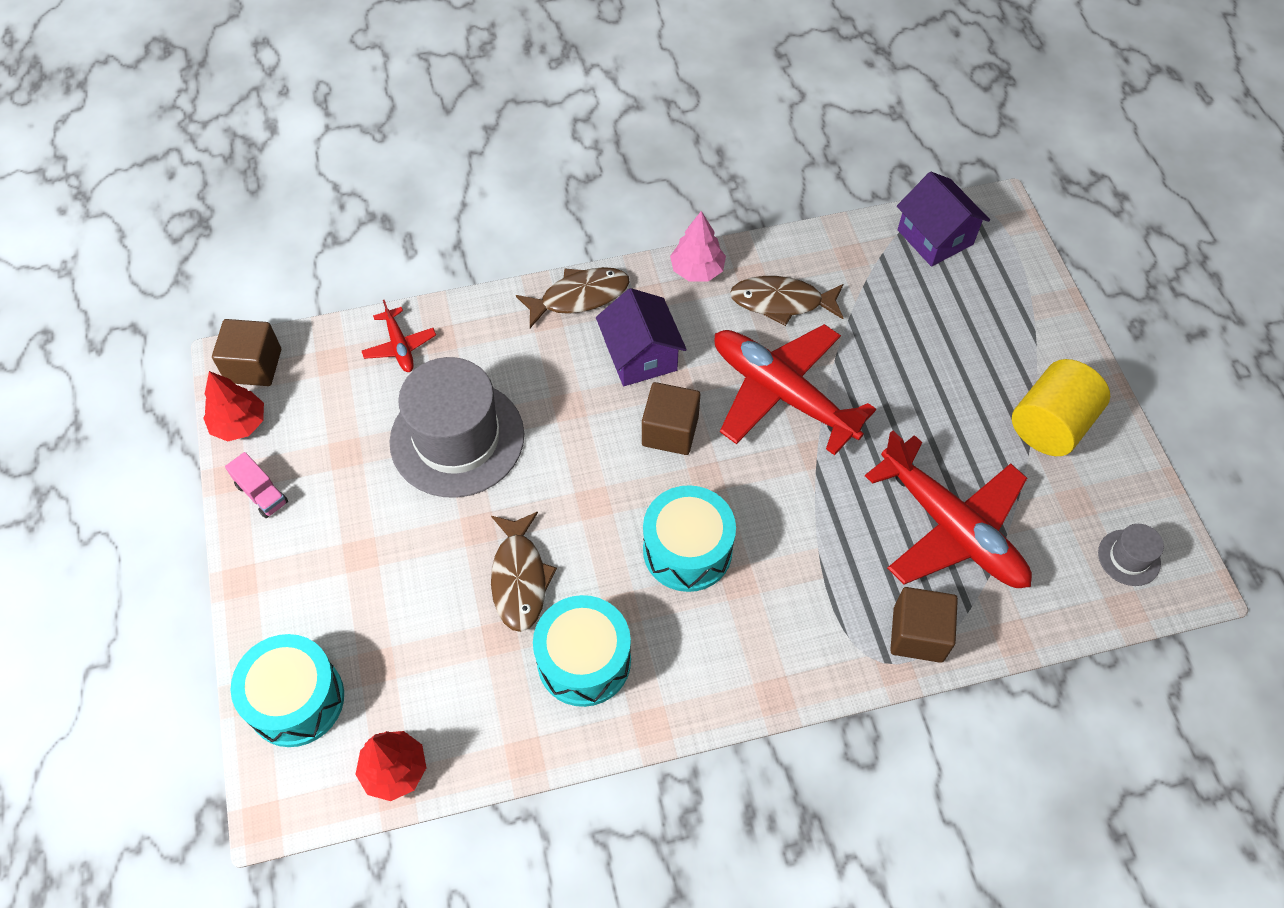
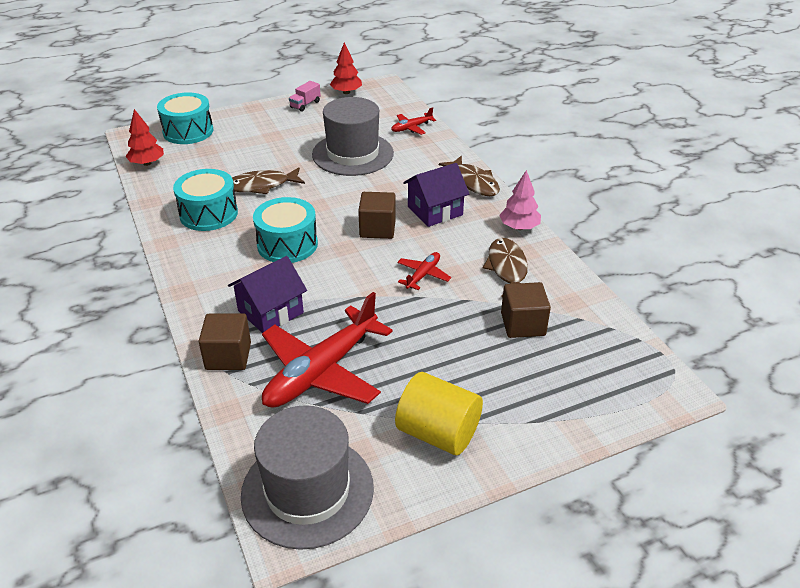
camera: 80 degrees right, 20 degrees down
(254, 366) = (384, 90): brown cube -> brown cube (523, 324)
(782, 393) = (423, 275): red plane -> red plane, size x0.46
(935, 237) = (618, 350): purple house -> purple house (270, 312)
(1129, 557) = (307, 491): grey hat -> grey hat, size x2.30

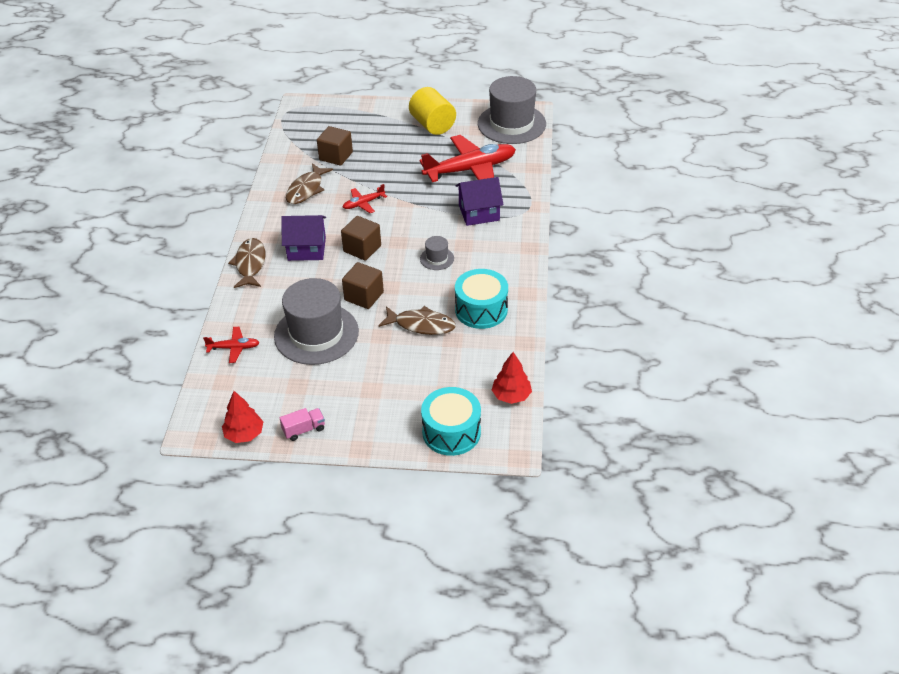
camera: 150 degrees left, 5 degrees up
(228, 356) = (519, 195): brown cube -> brown cube (364, 296)
(287, 244) = (437, 258): turquoise drum -> grey hat
(519, 227) = (264, 214): pink tree -> none

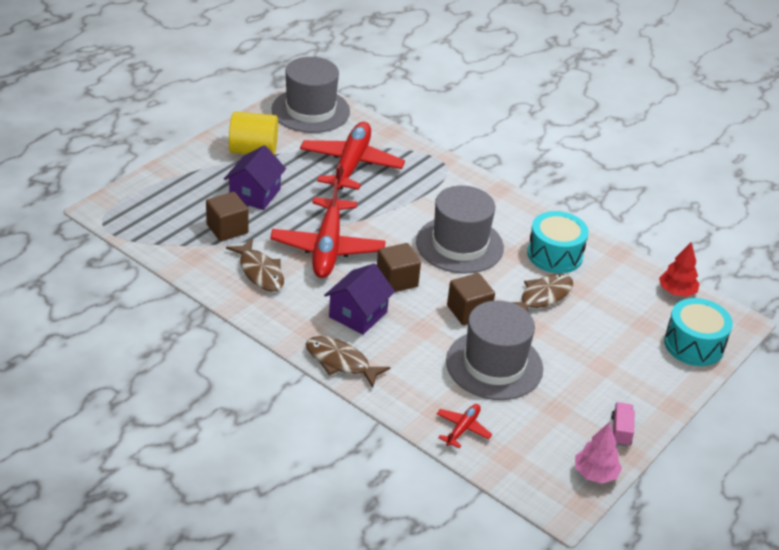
camera: 60 degrees left, 5 degrees down
(244, 434) = (595, 473): red tree -> pink tree
(363, 203) = (327, 248): red plane -> red plane, size x2.19
(437, 258) = (459, 245): grey hat -> grey hat, size x2.30
(479, 213) = (420, 191): purple house -> purple house (255, 194)

